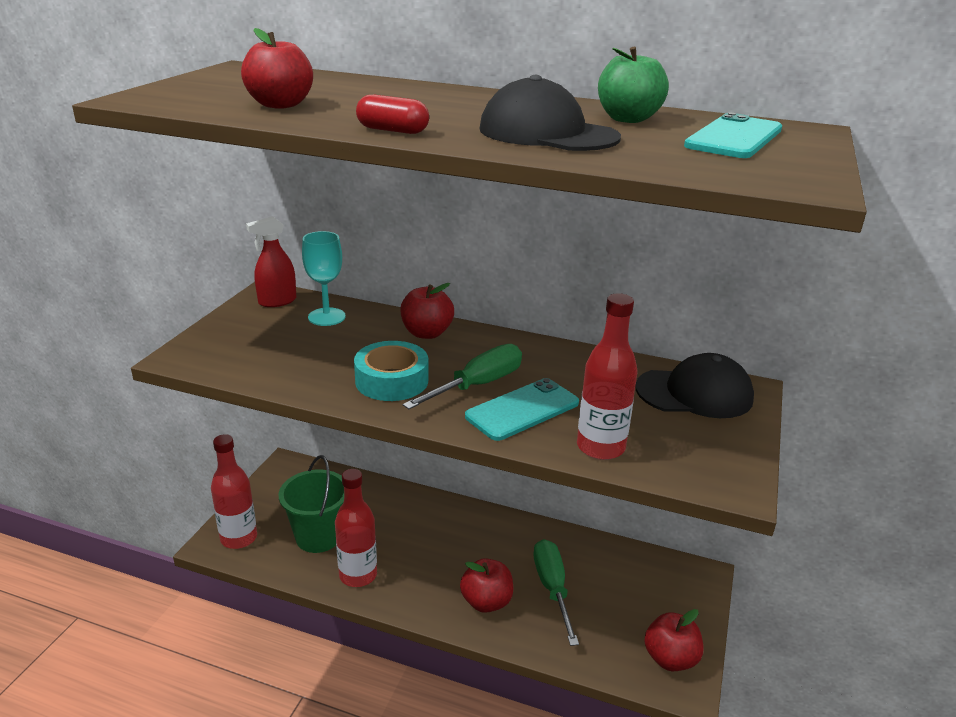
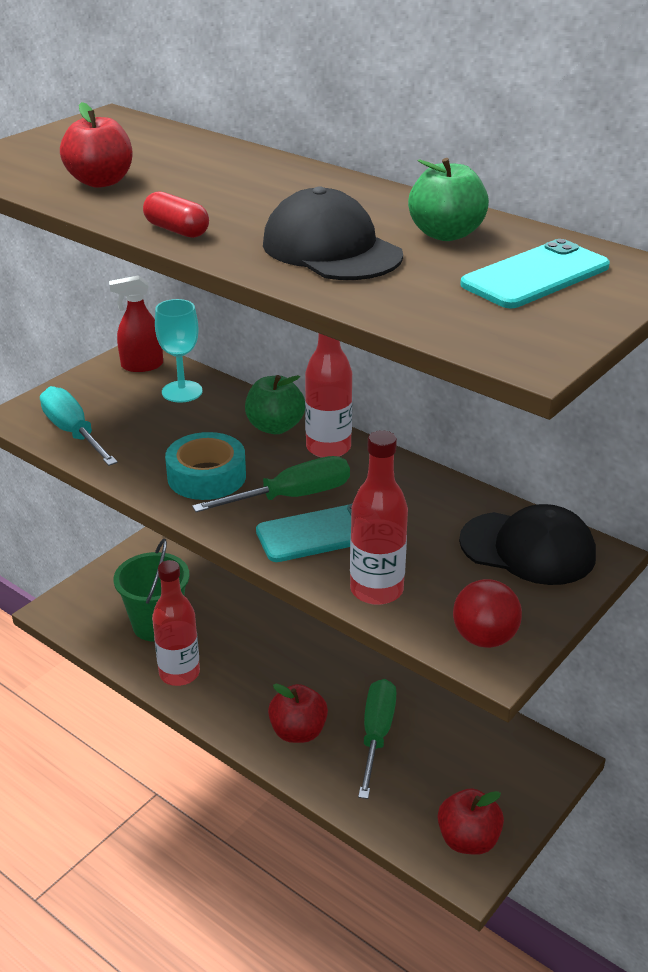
camera: 20 degrees right, 5 degrees up
(239, 538) = (79, 609): red bottle -> red bottle (328, 448)
(243, 363) = (73, 432): none -> turquoise screwdriver
(427, 333) = (275, 427): red apple -> green apple
(714, 469) = (484, 638): none -> red ball

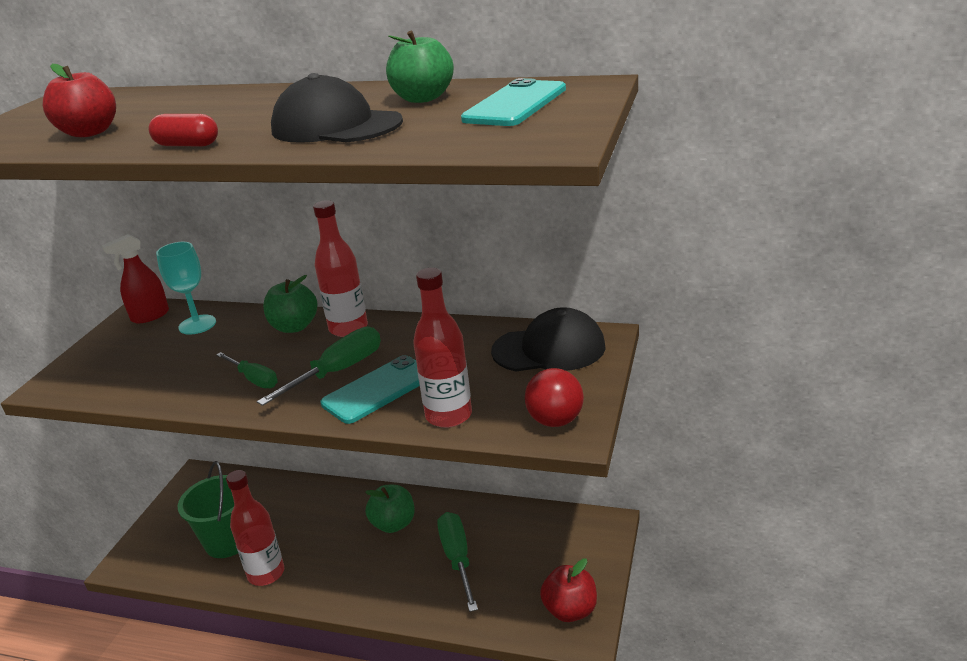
camera: 20 degrees left, 5 degrees down
(73, 432) = (110, 383): turquoise screwdriver -> none
(206, 476) = (254, 379): turquoise tape -> green screwdriver
(298, 732) = (392, 581): red apple -> none
(328, 669) = (393, 524): none -> green apple

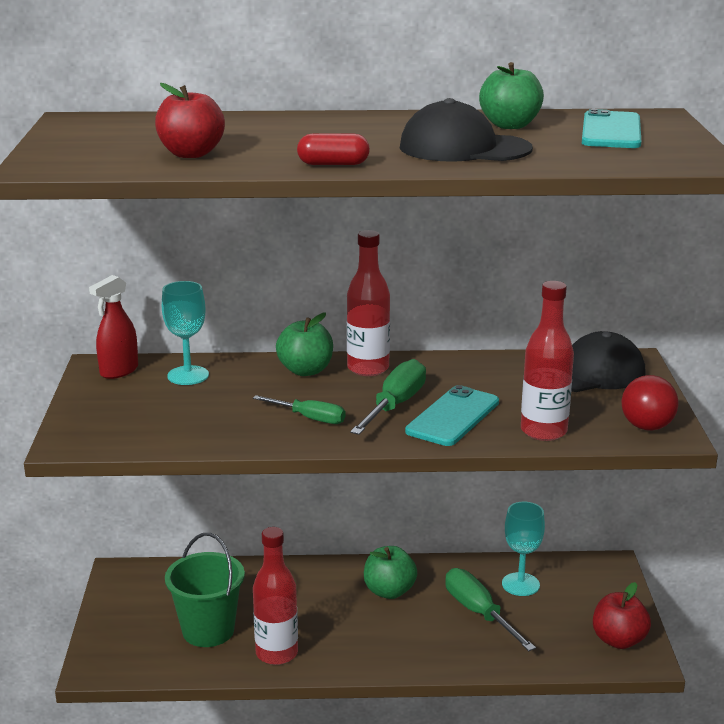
camera: 20 degrees left, 5 degrees down
(512, 533) = (520, 584): none -> turquoise goblet

